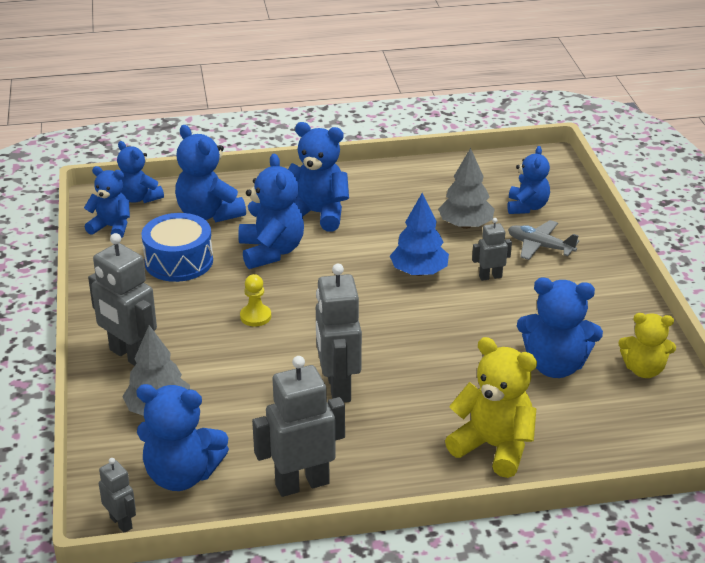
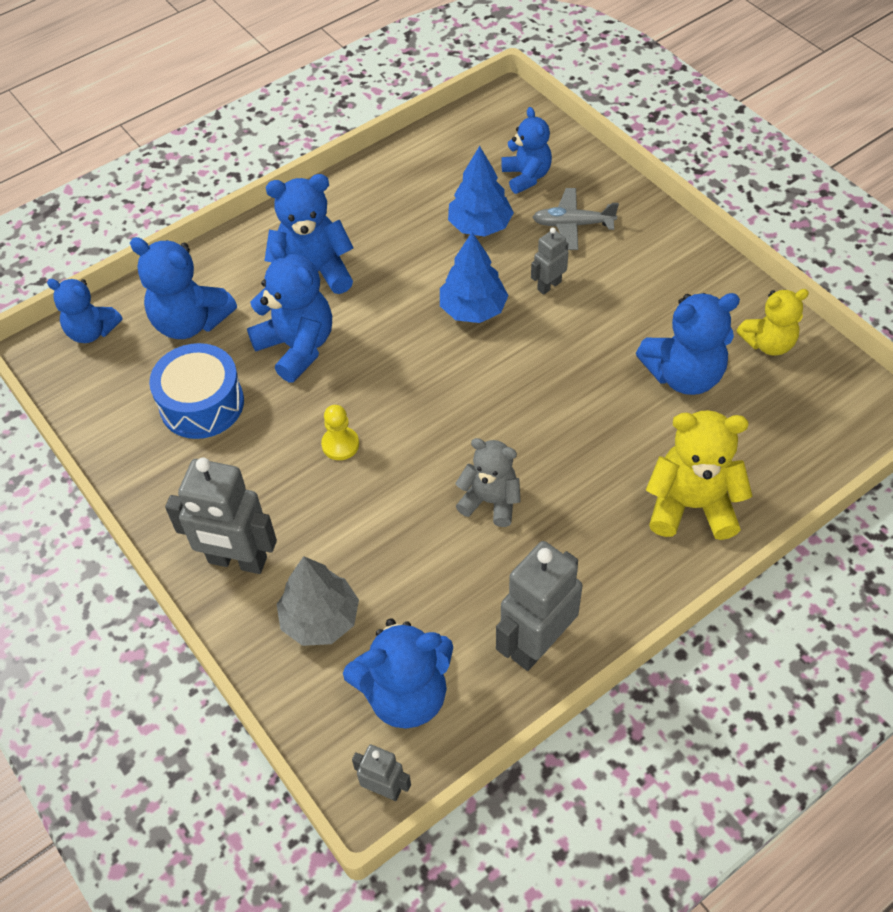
camera: 25 degrees left, 20 degrees up
(111, 227) = (88, 387): blue teddy bear -> none
(338, 387) = (490, 501): grey robot -> grey teddy bear
(465, 225) = (480, 226): grey tree -> blue tree

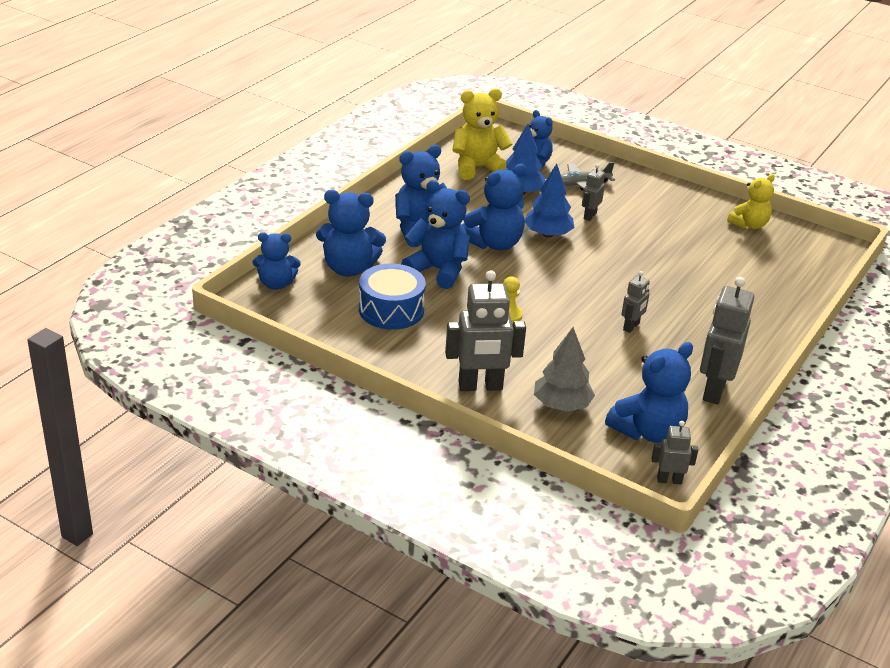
camera: 25 degrees left, 20 degrees down
(490, 501) = (631, 327): grey teddy bear -> grey robot
(684, 375) = (709, 247): blue teddy bear -> blue teddy bear (494, 243)
(691, 505) = (759, 308): yellow teddy bear -> yellow teddy bear (478, 168)

